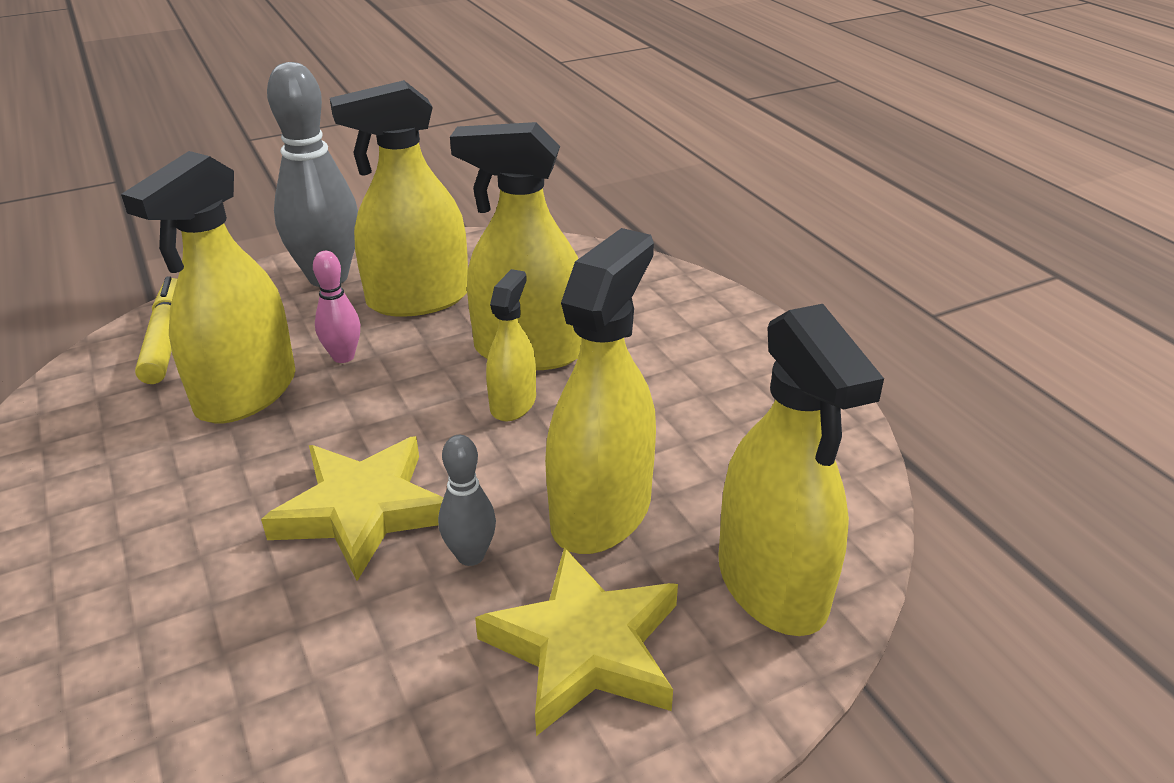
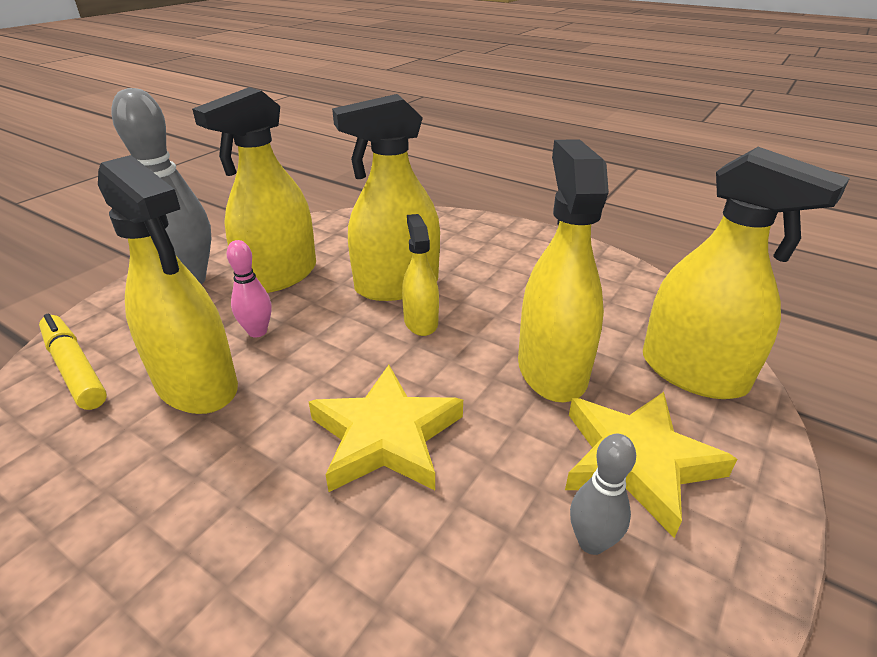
camera: 30 degrees left, 0 degrees up
(246, 393) = (197, 385): yellow spray bottle -> yellow spray bottle turned 45 degrees counterclockwise
(470, 555) = (498, 434): grey bowling pin -> grey bowling pin (591, 542)

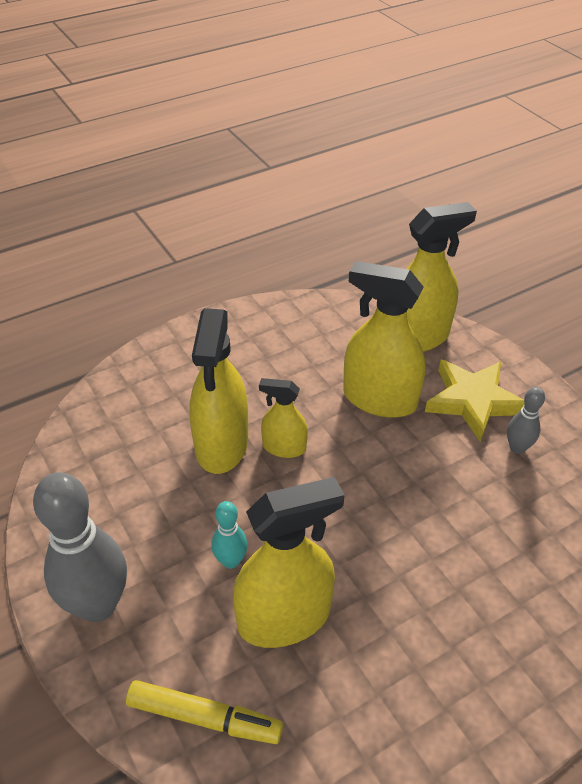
camera: 65 degrees left, 10 degrees up
(75, 368) = (204, 718): yellow marker -> yellow marker turned 150 degrees counterclockwise
(257, 332) = (230, 561): pink bowling pin -> turquoise bowling pin
(279, 276) = (144, 525): yellow spray bottle -> none
(385, 436) = (400, 510): yellow star -> none

